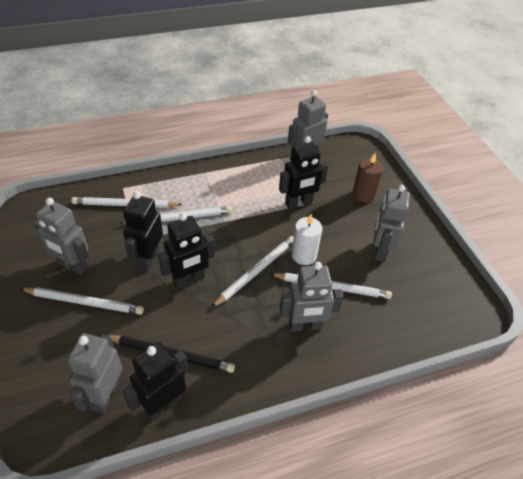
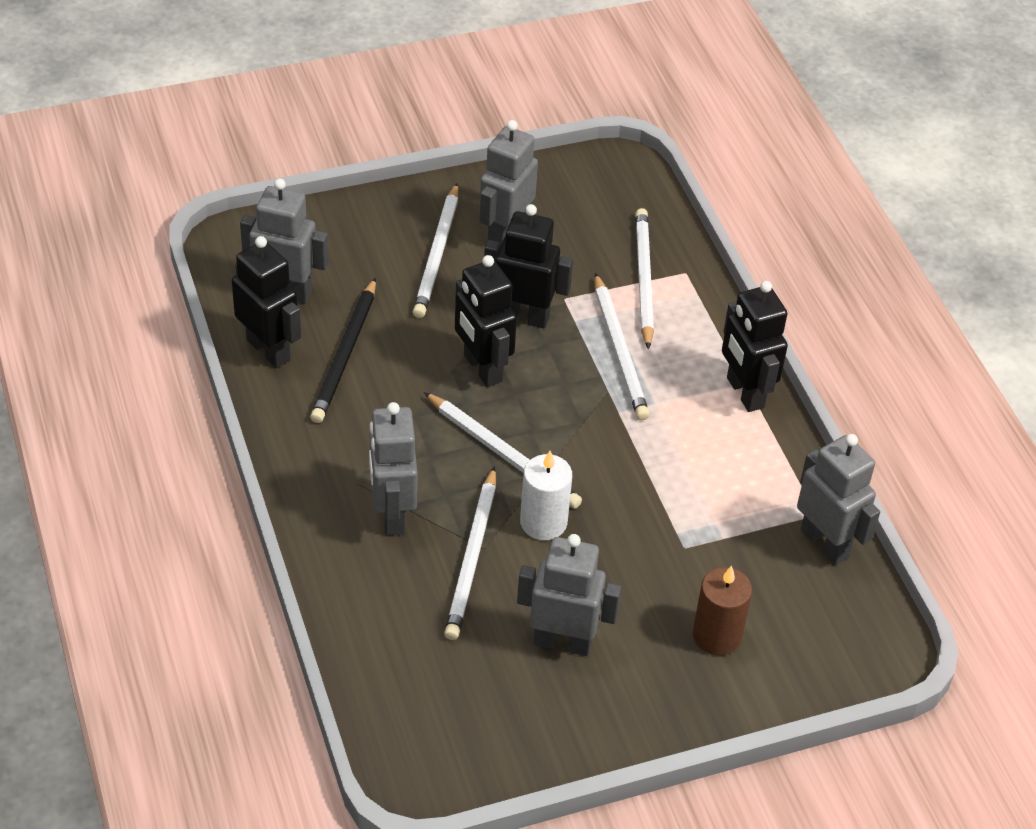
camera: 90 degrees right, 0 degrees up
(299, 203) = (677, 523): black robot -> black robot (744, 393)

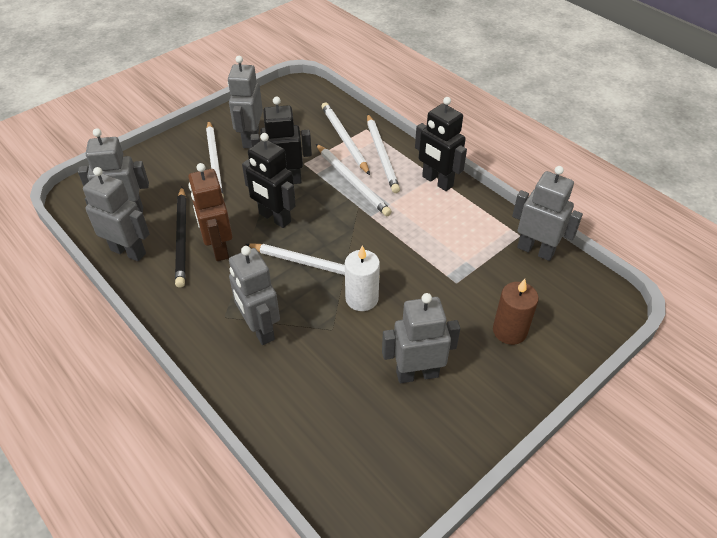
camera: 20 degrees left, 0 degrees up
(269, 350) = (128, 251): black robot -> grey robot
(387, 386) = (218, 248): none -> brown robot
(472, 557) = (327, 339): white pencil -> white pencil (382, 155)

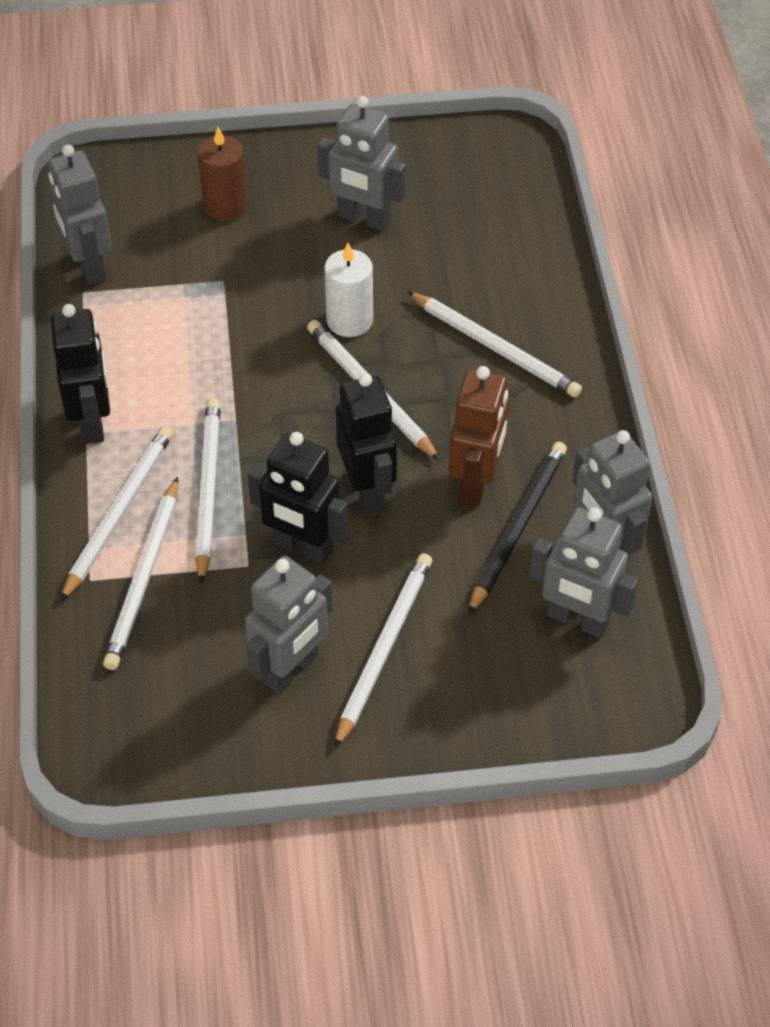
camera: 145 degrees left, 5 degrees up
(260, 329) = (495, 347): grey robot -> white pencil

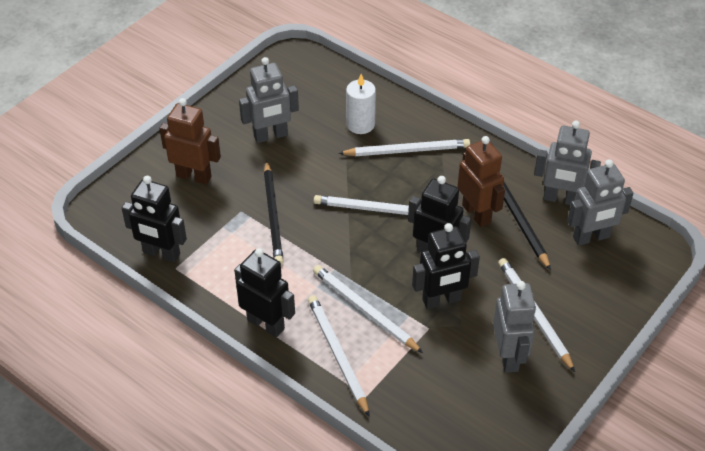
camera: 45 degrees left, 5 degrees down
(89, 266) = (161, 253): grey robot -> black robot
(144, 577) = (390, 373): white pencil -> none
(225, 206) = (194, 176): brown candle -> brown robot
(250, 311) = (273, 215): none -> black pencil
(349, 320) = (326, 185): white candle -> white candle (360, 124)

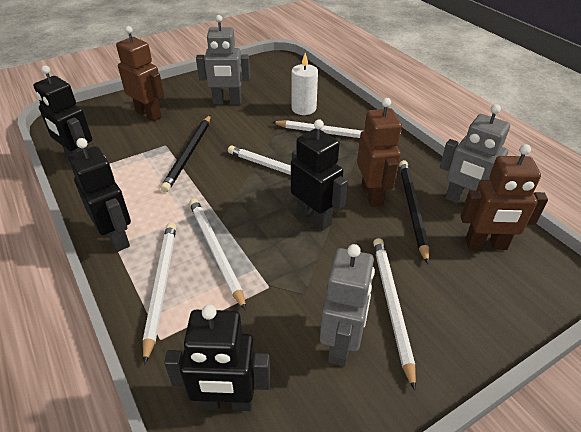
camera: 20 degrees right, 5 degrees down
(441, 300) = (297, 263): black robot -> black robot (226, 402)
(591, 237) = (486, 245): grey robot -> brown robot

